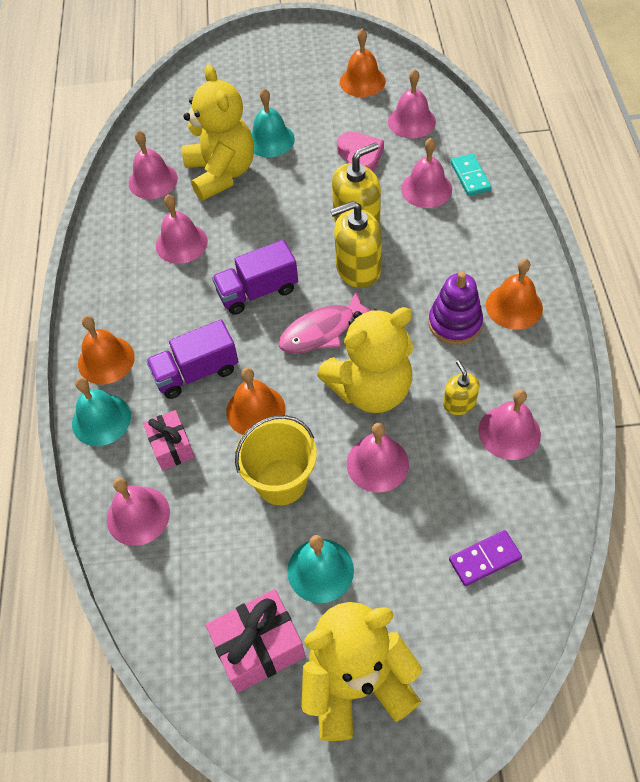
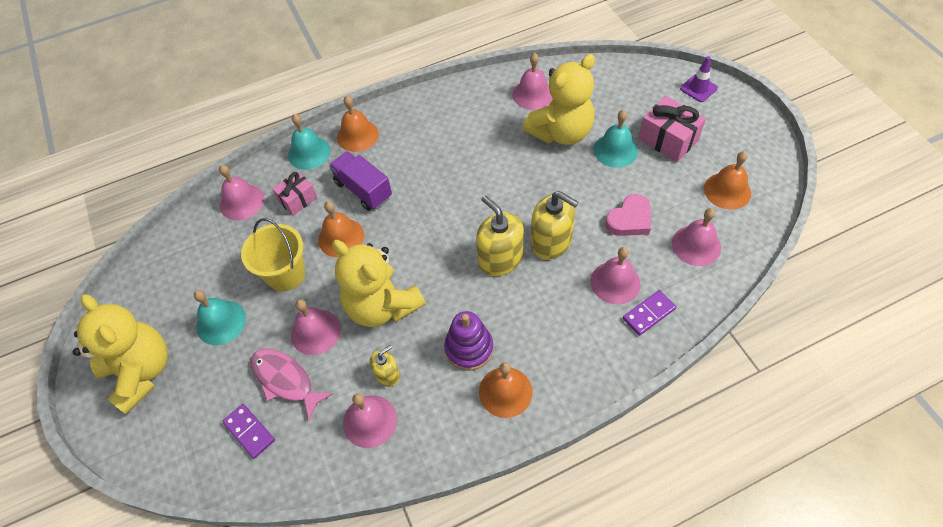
camera: 70 degrees right, 0 degrees up
(181, 243) = (478, 135): pink bell -> none
(230, 58) = (698, 88): none -> purple traffic cone
(257, 291) = (450, 199): purple truck -> none
(259, 648) = (159, 305): pink gift -> pink gift (668, 140)
(322, 331) = (427, 255): pink fish -> pink fish (286, 380)
(470, 177) = (648, 313): turquoise domino -> purple domino

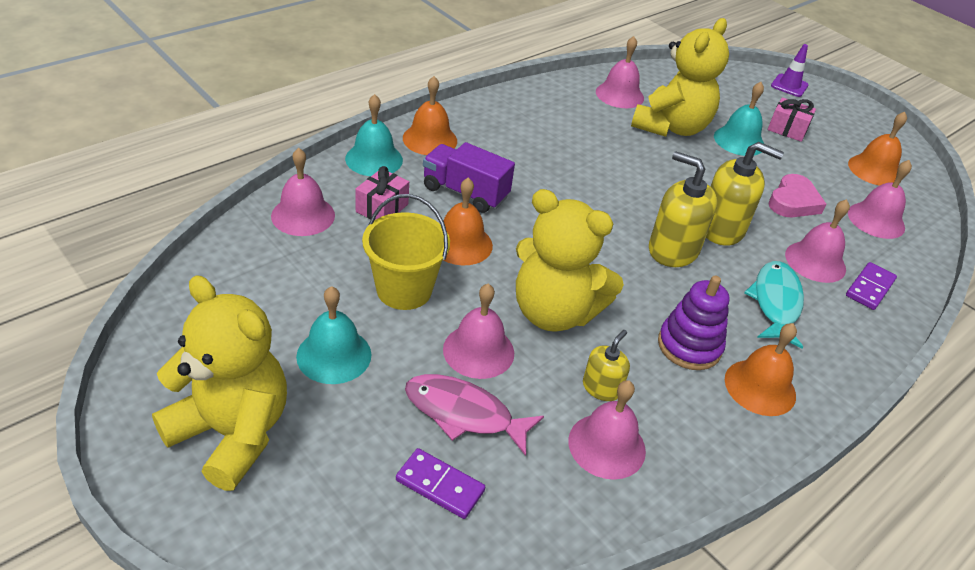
camera: 25 degrees left, 15 degrees down
(558, 318) = (775, 303): none -> turquoise fish
(668, 140) = (787, 129): pink gift -> pink gift, size x0.65

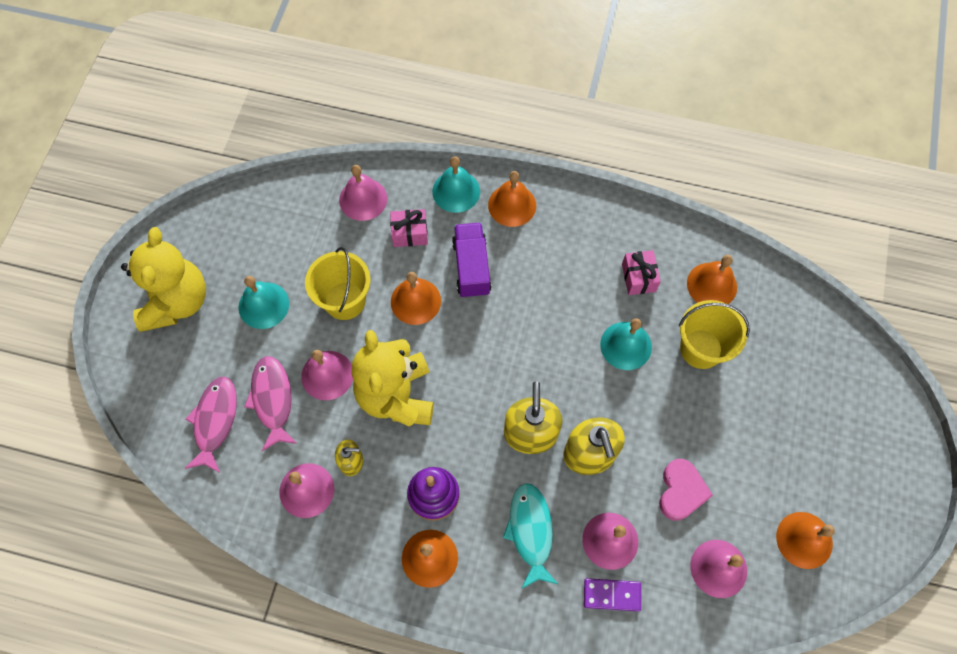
camera: 60 degrees right, 25 degrees up
(440, 485) = (215, 421): purple domino -> pink fish
(619, 95) = (712, 285): pink bell -> orange bell
(671, 127) = (701, 349): yellow teddy bear -> yellow bucket
(739, 141) = (735, 409): turquoise bell -> turquoise bell (626, 345)
(775, 303) = (530, 531): turquoise fish -> turquoise fish turned 75 degrees counterclockwise
(787, 129) = (798, 439): pink gift -> pink gift (638, 278)
(789, 86) = (887, 408): purple traffic cone -> none
(793, 202) = (681, 491): pink heart -> pink heart turned 75 degrees counterclockwise

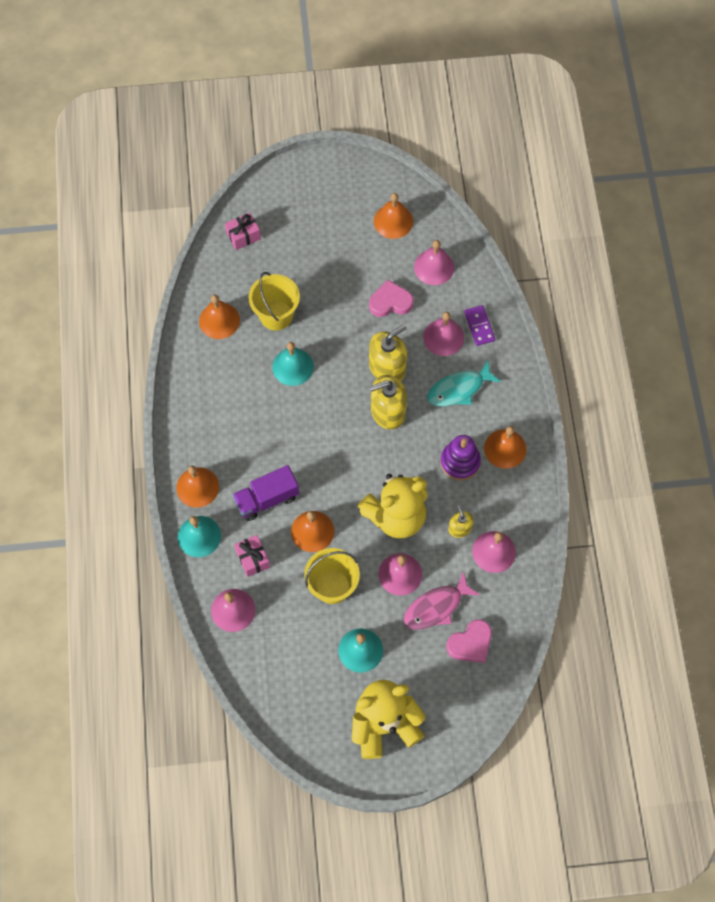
camera: 110 degrees left, 0 degrees up
(215, 421) = (470, 643): pink fish -> pink heart
(638, 278) = (231, 373): pink gift -> pink gift (243, 236)

